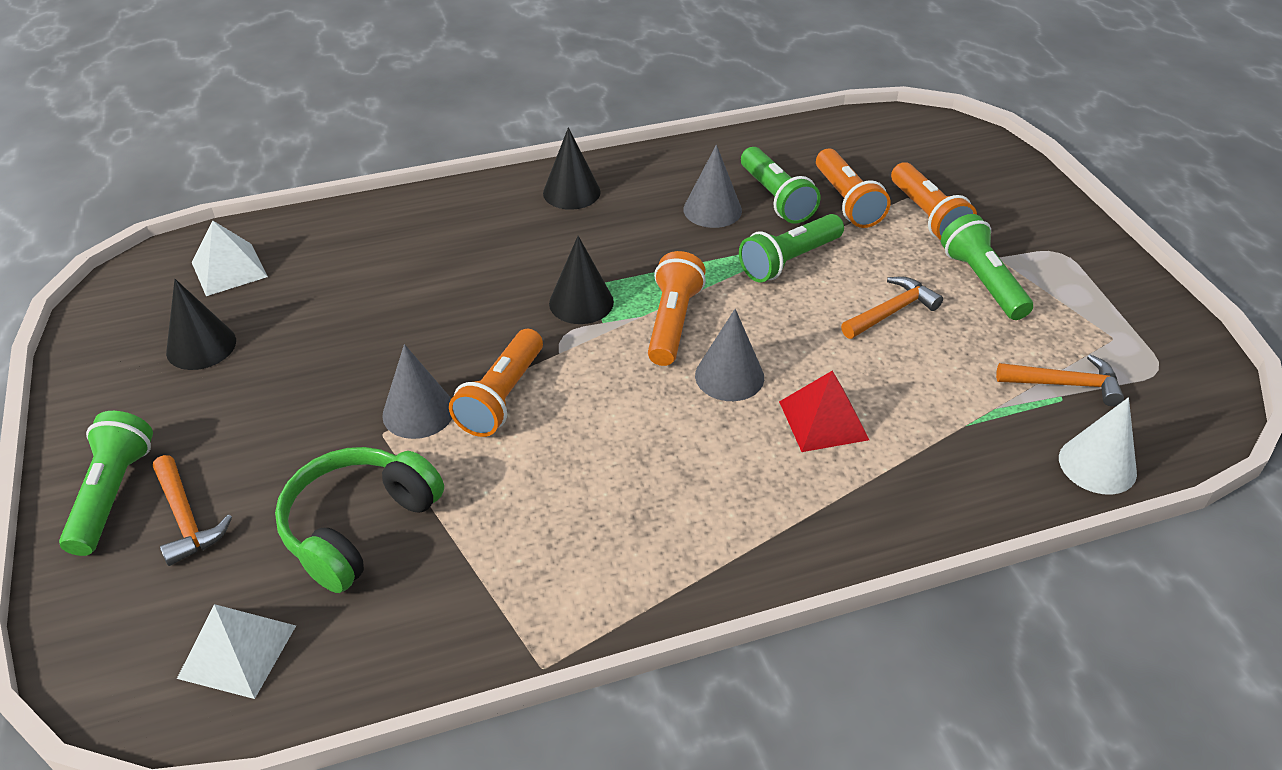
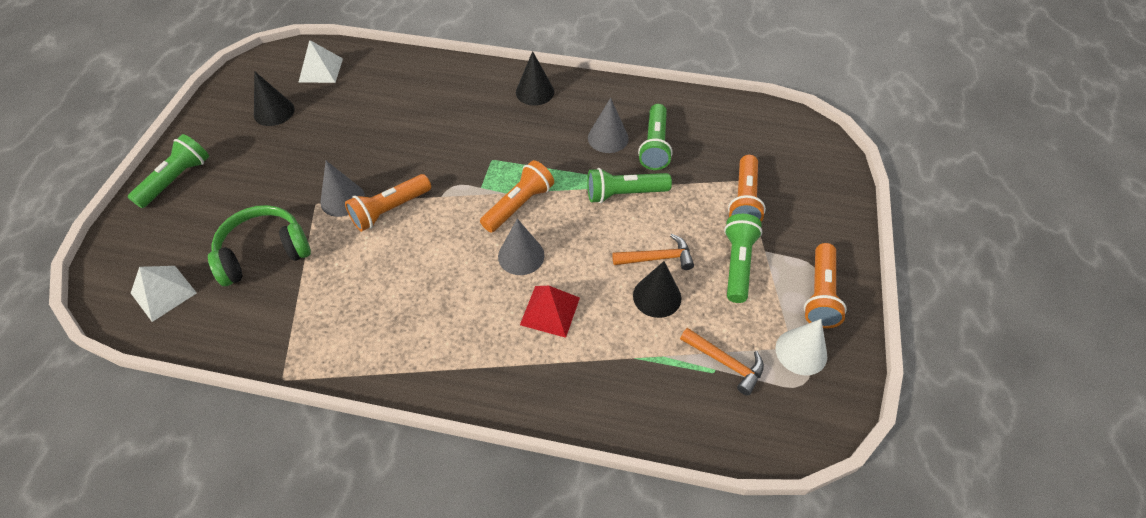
camera: 30 degrees right, 10 degrees up
(186, 519) = (195, 209): orange hammer -> none
(581, 302) = (479, 169): black cone -> black cone (657, 296)
(847, 201) = (699, 167): orange flashlight -> orange flashlight (820, 294)
(1097, 465) = (693, 428): white cone -> white cone (801, 352)

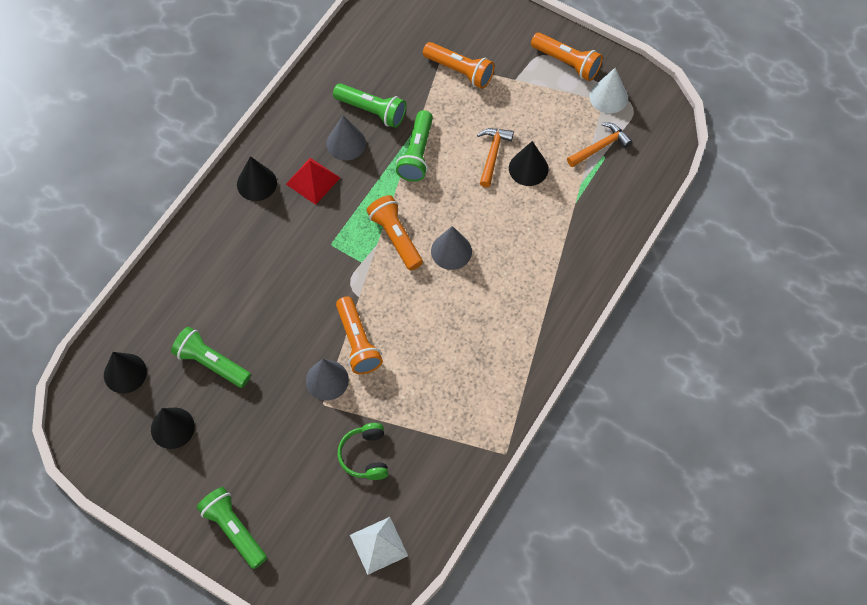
camera: 70 degrees left, 10 degrees up
(264, 253) = (365, 455): green headphones -> green headphones, size x0.65
(321, 70) = (125, 373): white pyramid -> black cone
(550, 311) = (513, 246): red pyramid -> red pyramid (313, 180)
(737, 264) = (519, 103): green flashlight -> green flashlight (211, 363)

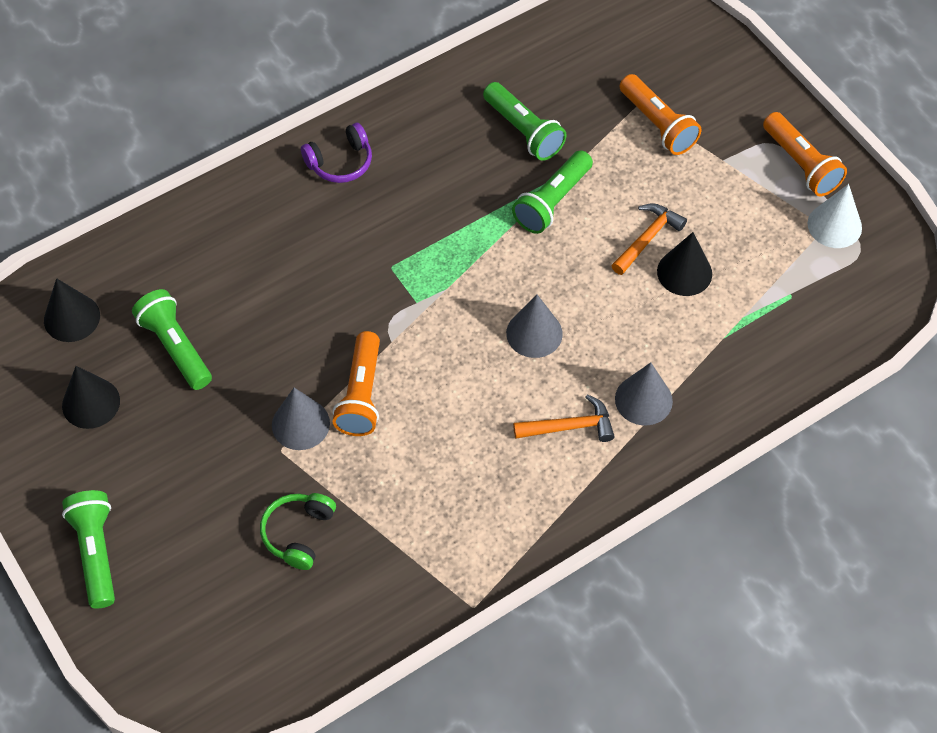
camera: 25 degrees right, 5 degrees down
(256, 183) = (340, 162): black cone -> purple headphones
(313, 180) = (409, 185): red pyramid -> none
(346, 143) = (472, 157): grey cone -> grey cone (643, 400)
(378, 545) = (257, 648): white pyramid -> none
(395, 237) = (473, 289): orange flashlight -> none
(600, 147) = (792, 282): orange hammer -> orange hammer (569, 427)

